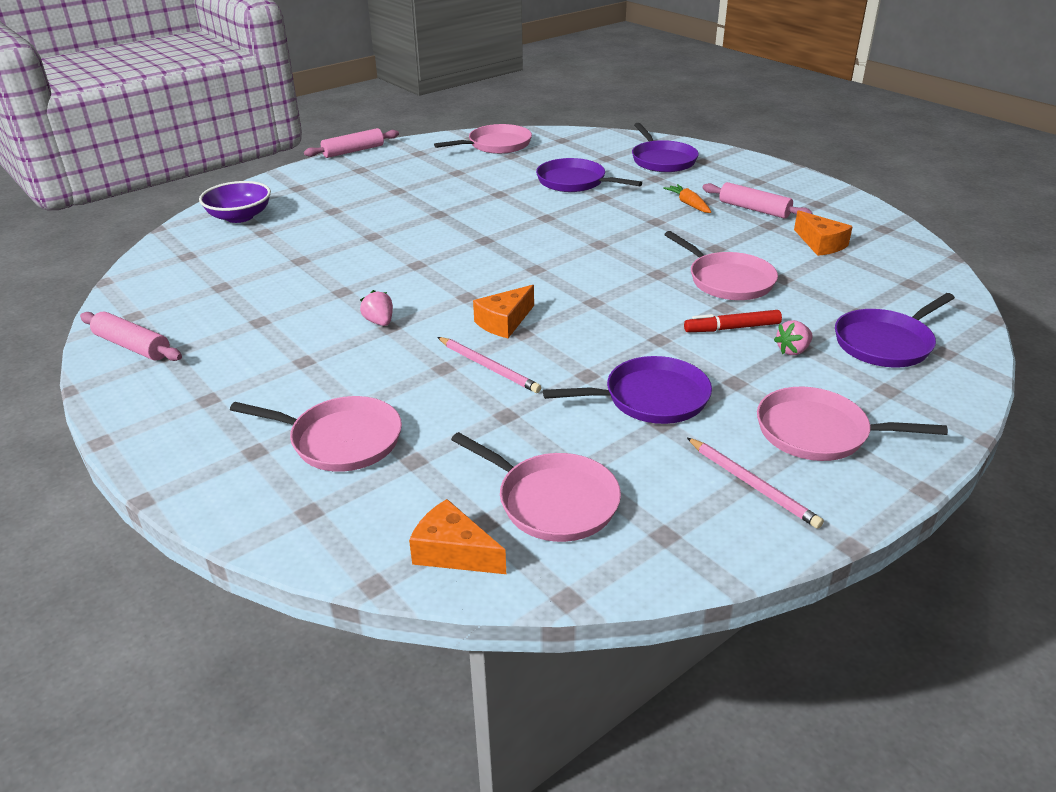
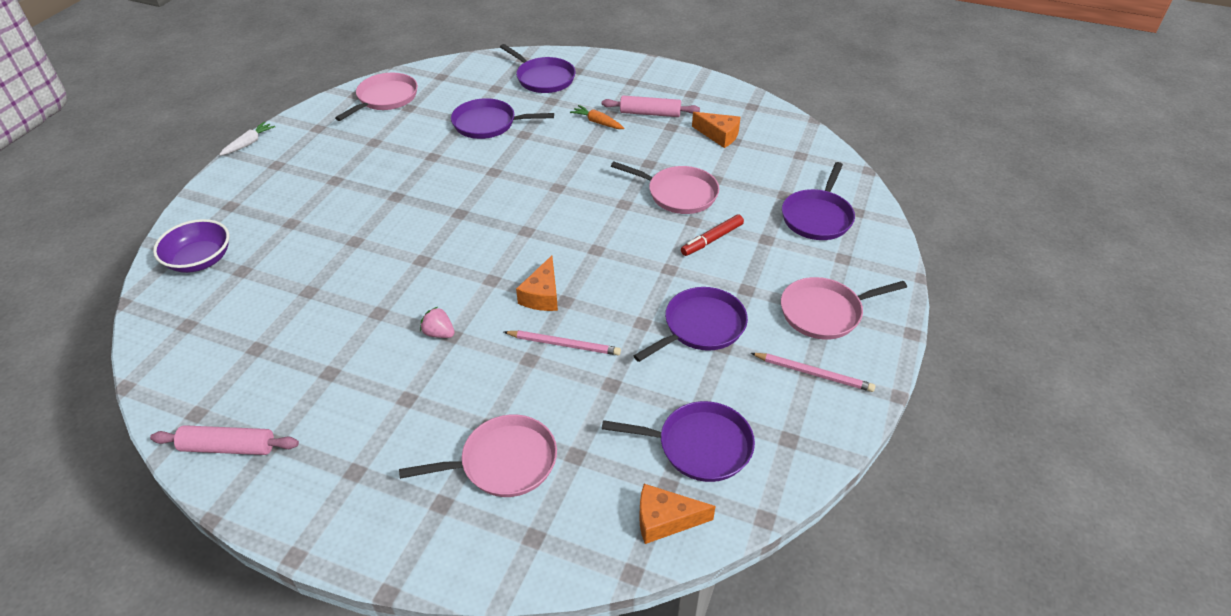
camera: 30 degrees left, 10 degrees up
(353, 151) = (249, 143): pink rolling pin -> white carrot
(553, 501) = (700, 446): pink pan -> purple pan
(793, 350) = (764, 246): pink strawberry -> none

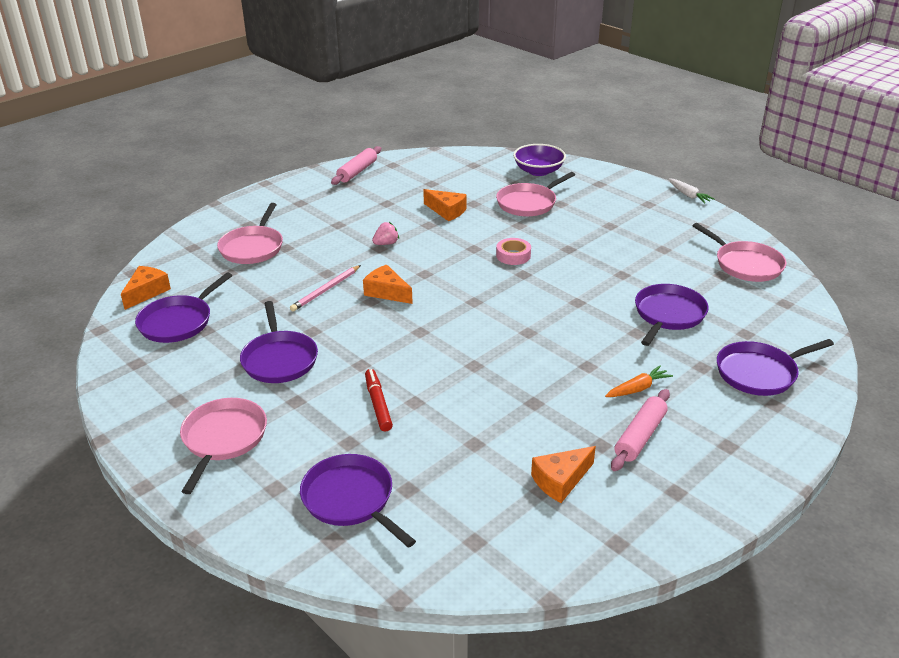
camera: 115 degrees right, 10 degrees down
(337, 308) = (447, 211): none -> orange cheese
(425, 228) = (513, 255): none -> pink tape
(679, 194) = (465, 407): pink pan -> pink pan (528, 203)
(813, 373) = (172, 401): pink pencil -> none

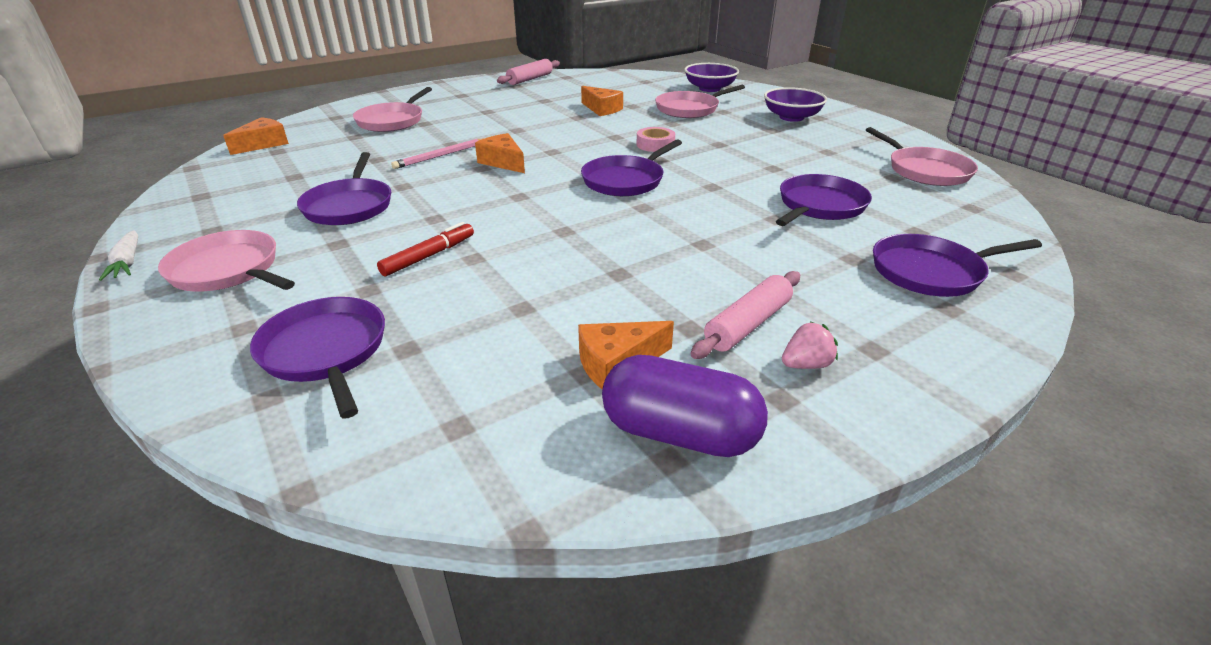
camera: 10 degrees right, 0 degrees up
(178, 322) = (273, 168): purple pan -> purple pan (625, 180)
(223, 438) = (228, 270): pink pan -> pink pan turned 75 degrees counterclockwise
(378, 404) = (429, 256): red marker -> red marker turned 45 degrees clockwise
(386, 243) = (526, 127): pink strawberry -> pink strawberry (806, 364)
(618, 525) = (679, 433): none -> purple capsule
(623, 206) = (791, 117): none -> purple bowl
(638, 388) = (760, 272): orange carrot -> none
(689, 195) = (867, 114): white carrot -> white carrot (127, 263)

